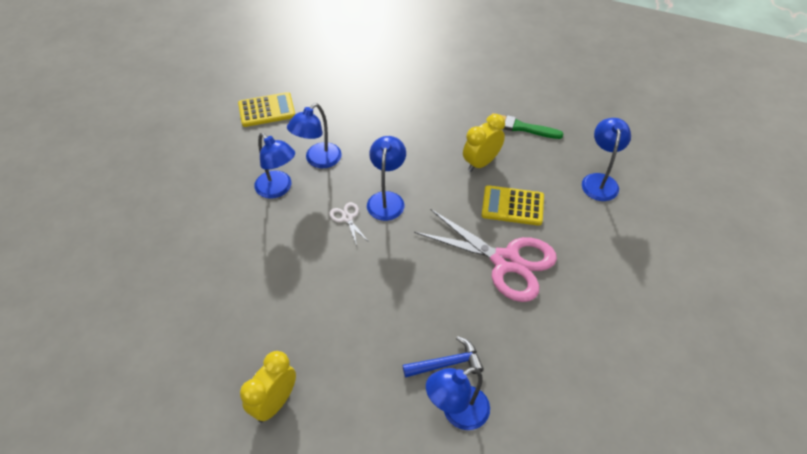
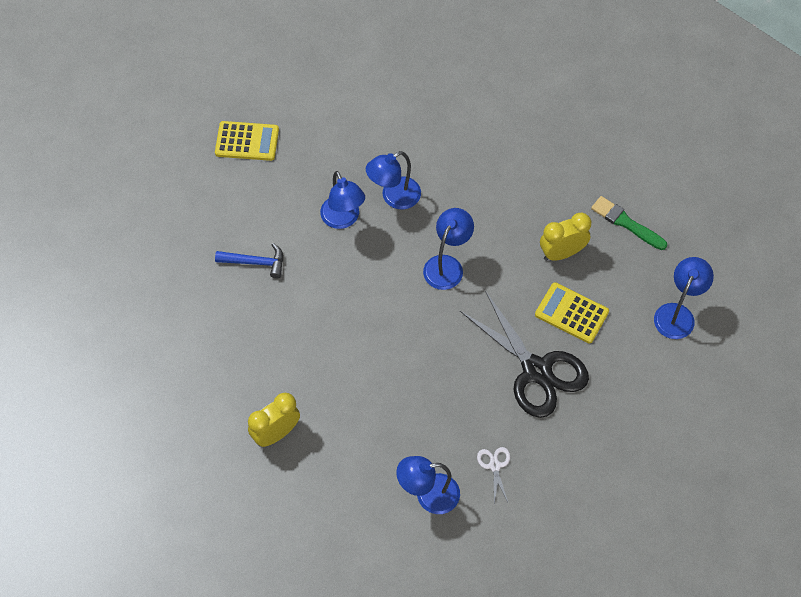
camera: 20 degrees right, 10 degrees up
(267, 110) = (360, 117): yellow calculator -> yellow calculator (247, 141)
(347, 218) = (400, 274): white scissors -> white scissors (495, 465)
(447, 363) = (437, 450): blue hammer -> blue hammer (255, 262)
(506, 262) = (536, 371): pink scissors -> black scissors

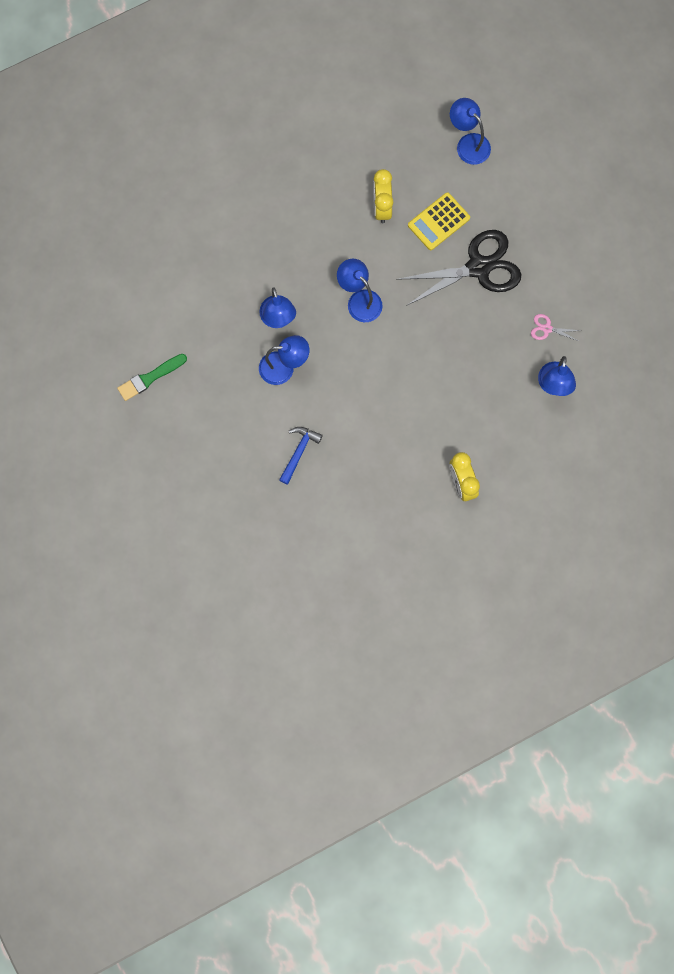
camera: 70 degrees left, 15 degrees up
(247, 141) = (173, 422): yellow calculator -> none
(495, 465) = (547, 328): white scissors -> pink scissors
(626, 223) = (373, 147): green brush -> green brush (150, 378)

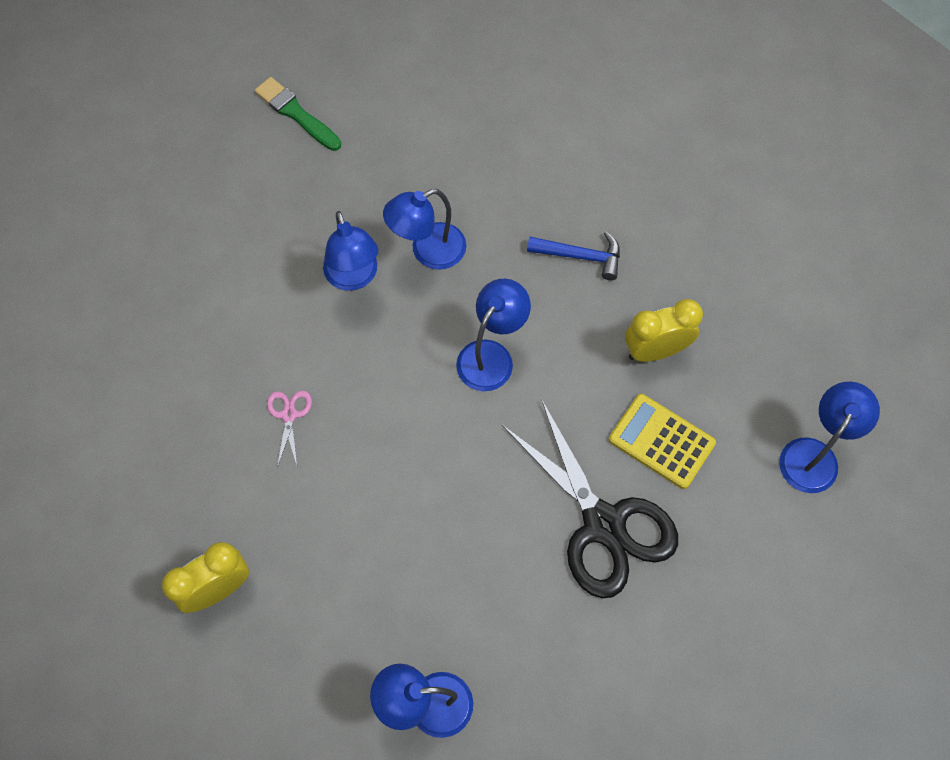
camera: 75 degrees right, 10 degrees down
(299, 452) = (224, 330): blue hammer -> blue hammer (580, 256)
(547, 328) = (528, 667): pink scissors -> pink scissors (289, 414)

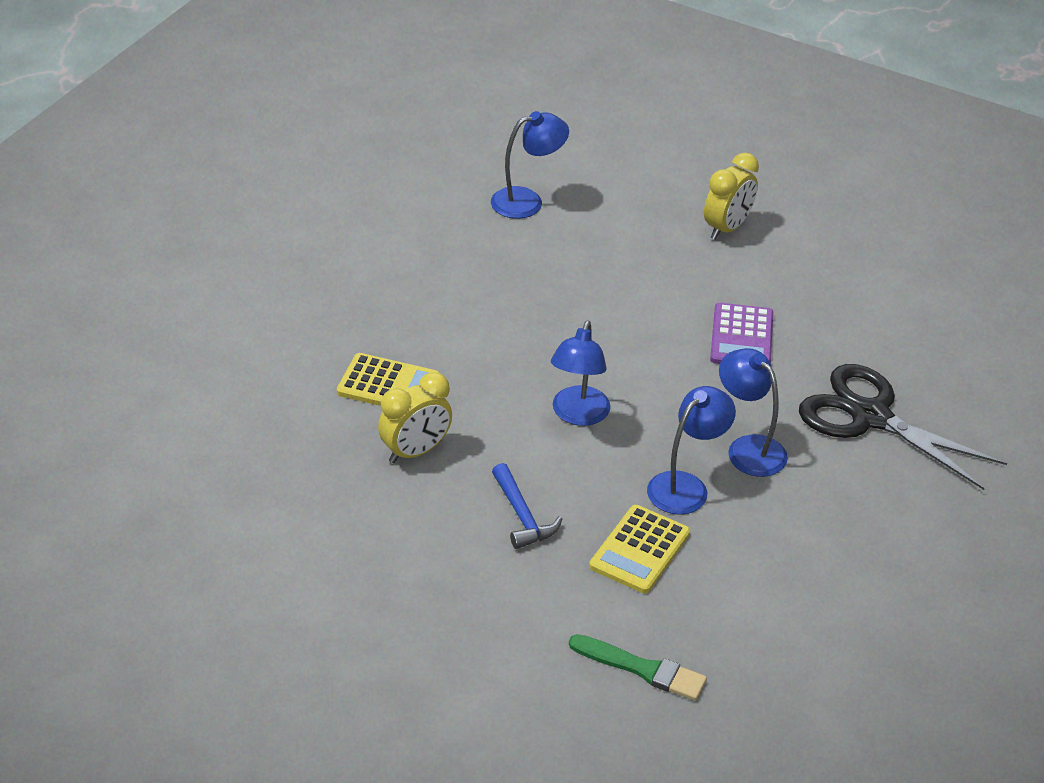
camera: 160 degrees right, 25 degrees down
(289, 414) = (742, 337): pink scissors -> purple calculator
(296, 113) = (912, 586): green brush -> green brush (642, 669)
(495, 198) = (640, 550): none -> yellow calculator
(580, 256) = (522, 516): blue hammer -> blue hammer turned 105 degrees counterclockwise
(603, 525) = (424, 321): black scissors -> black scissors (870, 416)
(814, 454) = (237, 404): blue lamp -> none

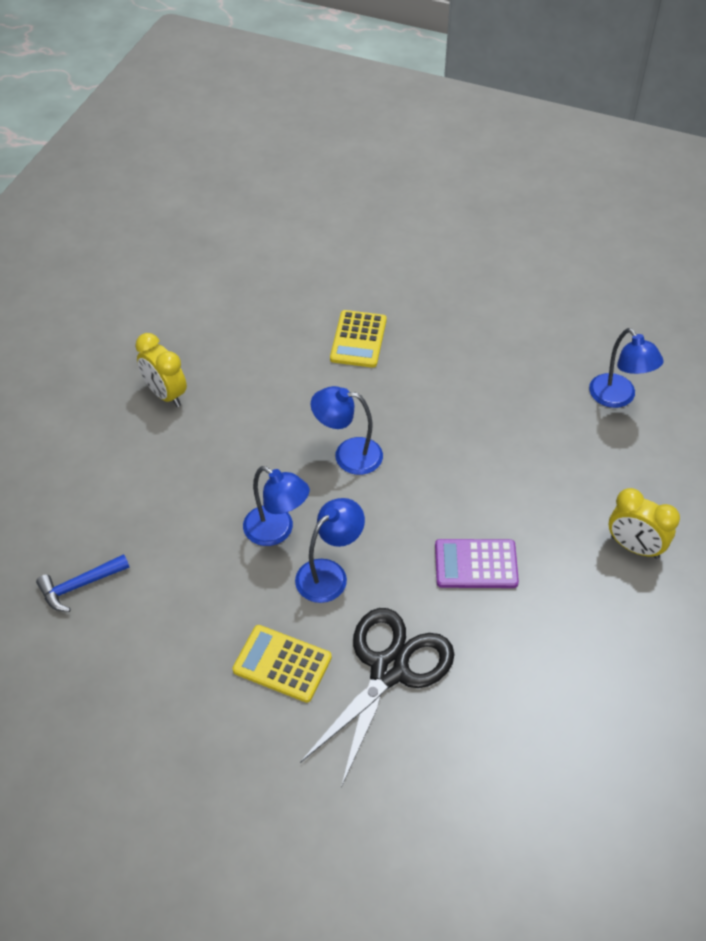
camera: 85 degrees right, 10 degrees up
(415, 452) = (289, 363): yellow clock -> yellow clock (165, 394)
(522, 516) = (230, 430): blue hammer -> blue hammer (80, 586)
(640, 550) = (201, 505): yellow calculator -> yellow calculator (282, 664)
(642, 669) = (81, 514): green brush -> none

